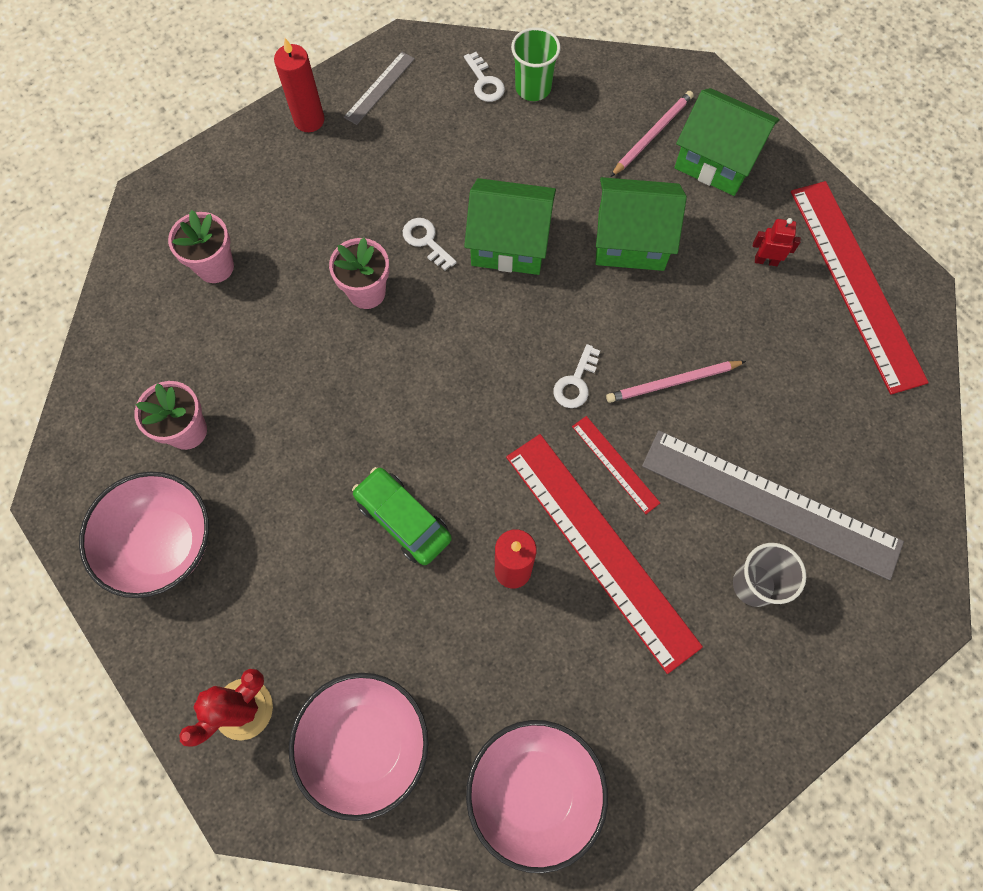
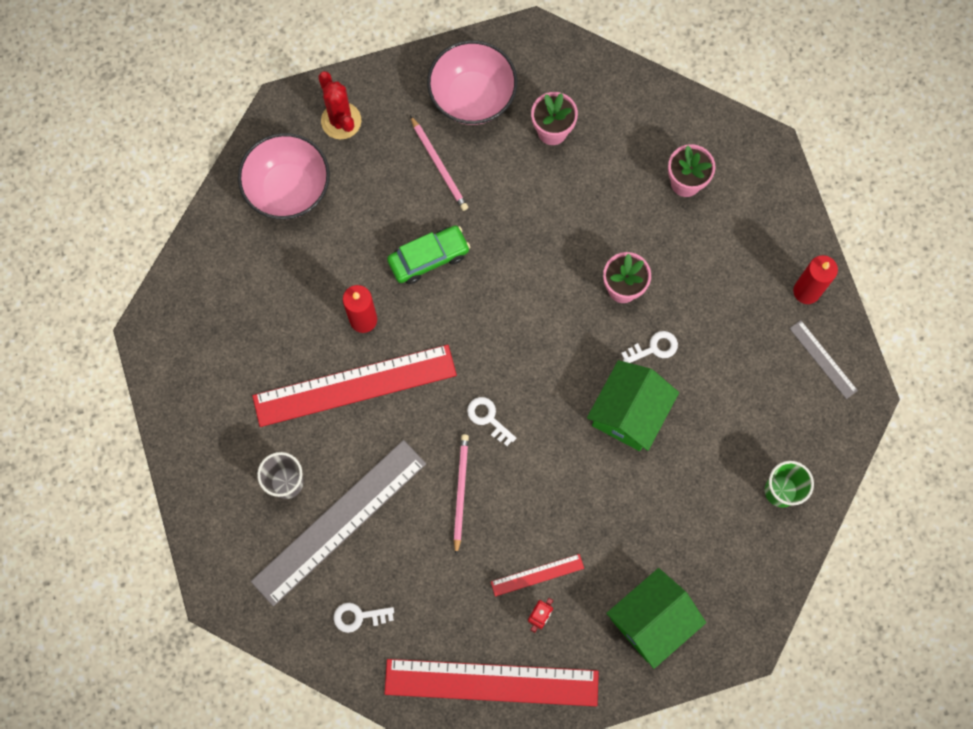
camera: 110 degrees right, 5 degrees up
(484, 82) = (800, 451): white key -> white key (358, 616)
(534, 791) = (217, 282): pink bowl -> none
(615, 464) = (412, 421): red ruler -> red ruler (537, 575)
(631, 241) = (597, 512): green house -> none
(652, 135) = (696, 575): pink pencil -> pink pencil (439, 165)

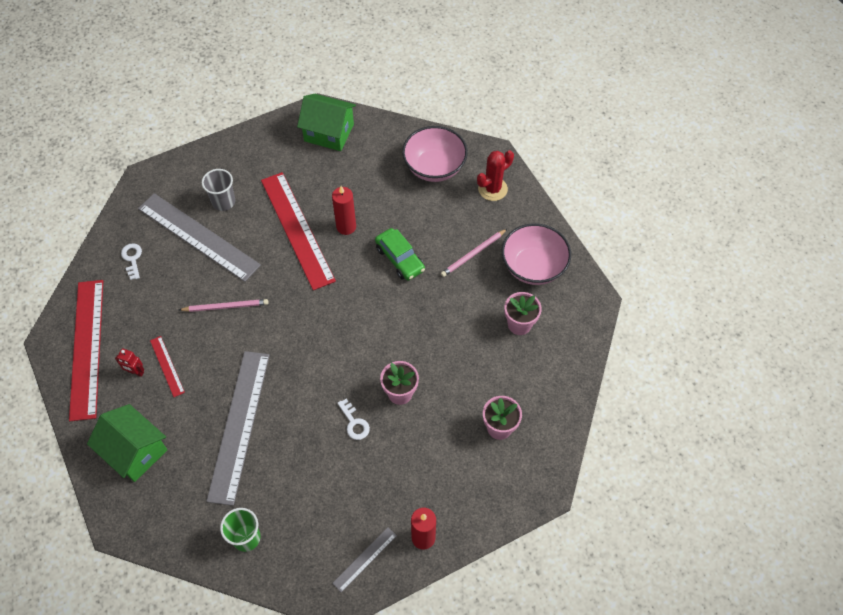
camera: 80 degrees right, 15 degrees down
(488, 418) = (283, 316): white key -> none
(629, 413) = (298, 412): green house -> green house (329, 133)
(636, 487) = (239, 425): none -> grey ruler

